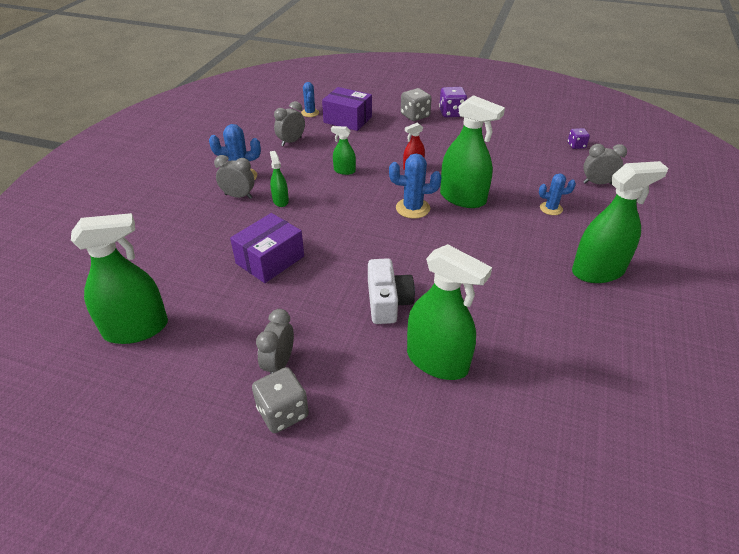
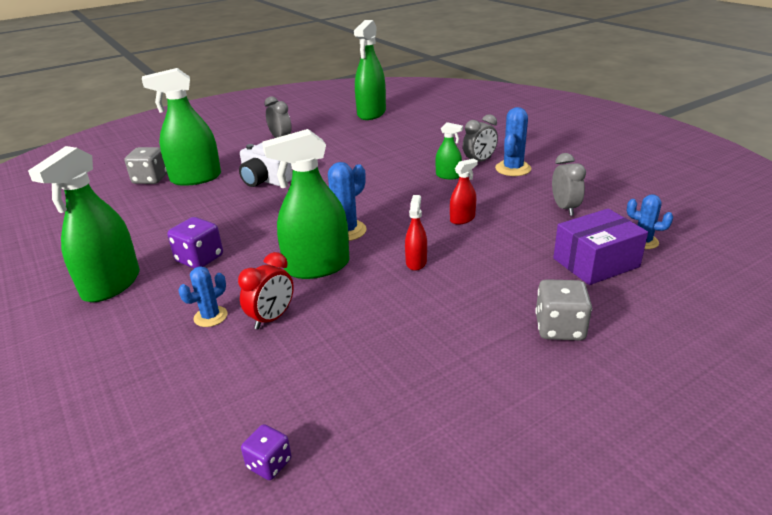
camera: 130 degrees right, 10 degrees down
(270, 260) = (374, 155): purple box -> none
(282, 412) = (251, 133): grey dice -> grey dice (150, 179)
(344, 171) = (462, 219): green spray bottle -> red spray bottle
(451, 113) = (536, 374): purple dice -> purple dice (200, 259)
(520, 188) = (272, 318): none -> red clock
(597, 183) = (176, 398): grey clock -> none

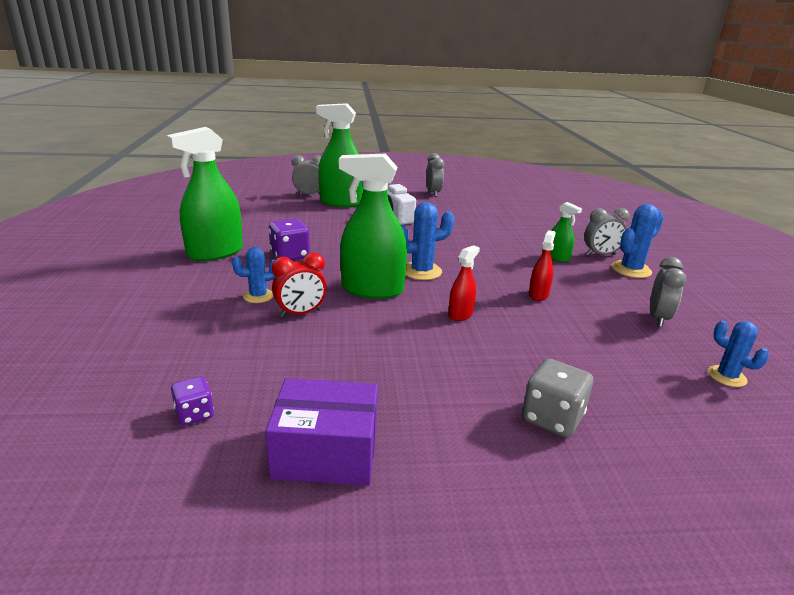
camera: 25 degrees right, 5 degrees down
(150, 179) = (309, 194): grey dice -> grey clock
(371, 113) = (530, 193): green spray bottle -> none
(462, 219) = (538, 295): red spray bottle -> red spray bottle turned 60 degrees counterclockwise
(596, 263) = (649, 376): purple box -> purple box (326, 453)

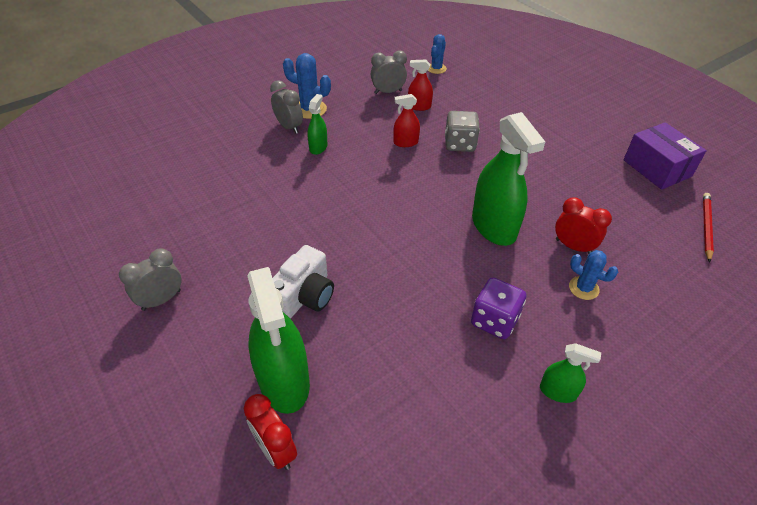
camera: 120 degrees left, 20 degrees up
(194, 414) = (706, 227): purple dice -> red pencil
(215, 253) = (558, 391): green spray bottle -> green spray bottle, size x0.49
(309, 194) = (275, 450): grey clock -> red clock
(421, 271) = (429, 213): blue cactus -> none
(460, 314) = (477, 169): red spray bottle -> red spray bottle (419, 106)
(552, 418) = (541, 112): grey dice -> grey dice (459, 144)

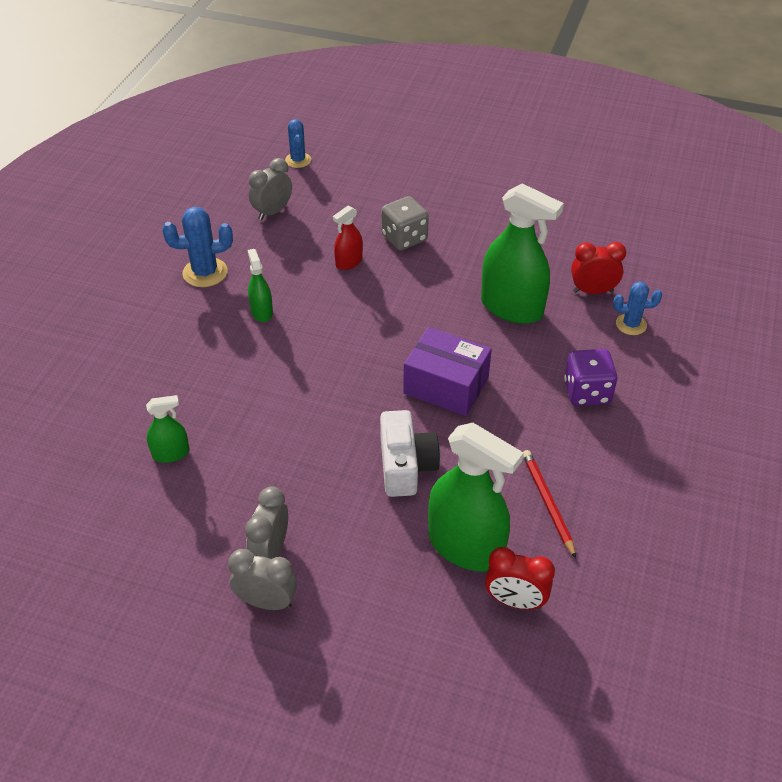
camera: 35 degrees left, 0 degrees up
(289, 127) = (203, 304): grey clock -> grey clock (266, 601)
(419, 106) = (323, 214): red spray bottle -> none
(558, 391) = (681, 421): green spray bottle -> green spray bottle (171, 453)
(657, 168) = (599, 179): purple box -> purple box (446, 385)
(706, 227) = (679, 219): red pencil -> red pencil (547, 503)

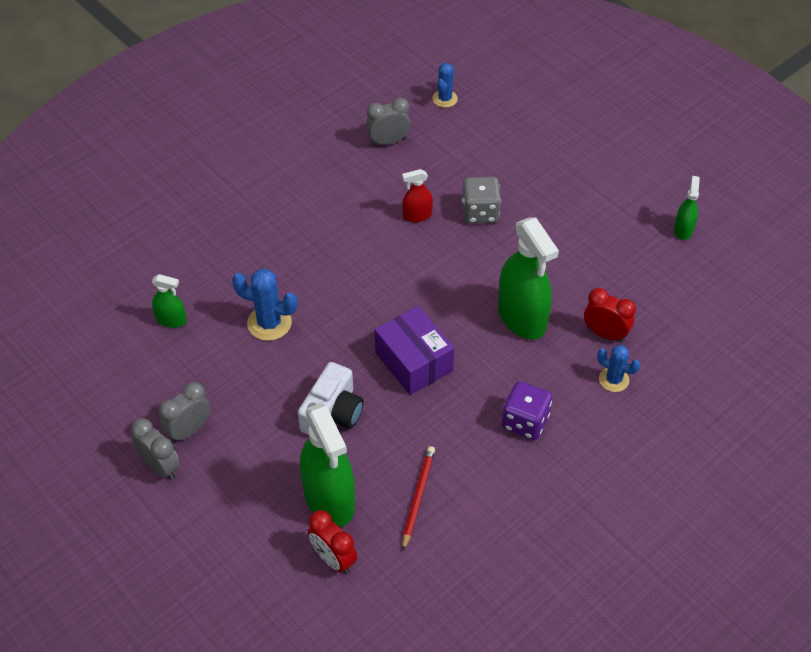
camera: 30 degrees right, 5 degrees up
(205, 272) = (297, 176): blue cactus -> blue cactus (269, 323)
(262, 312) = (316, 231): green spray bottle -> green spray bottle (683, 230)

